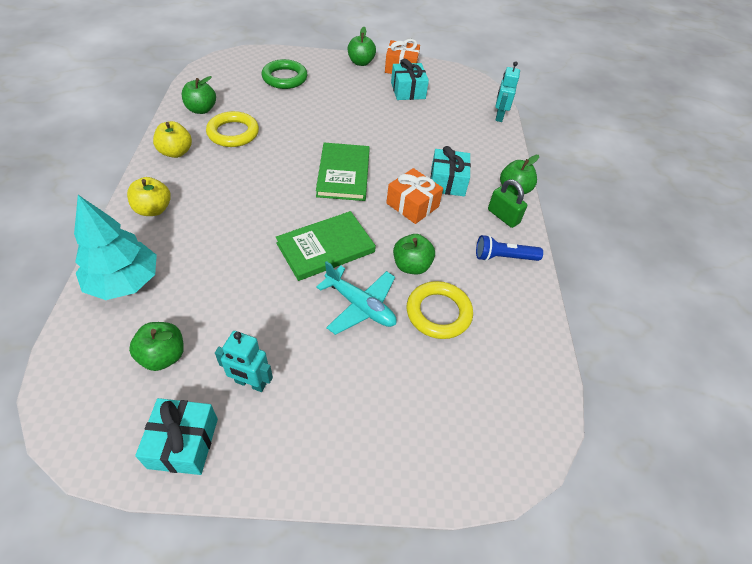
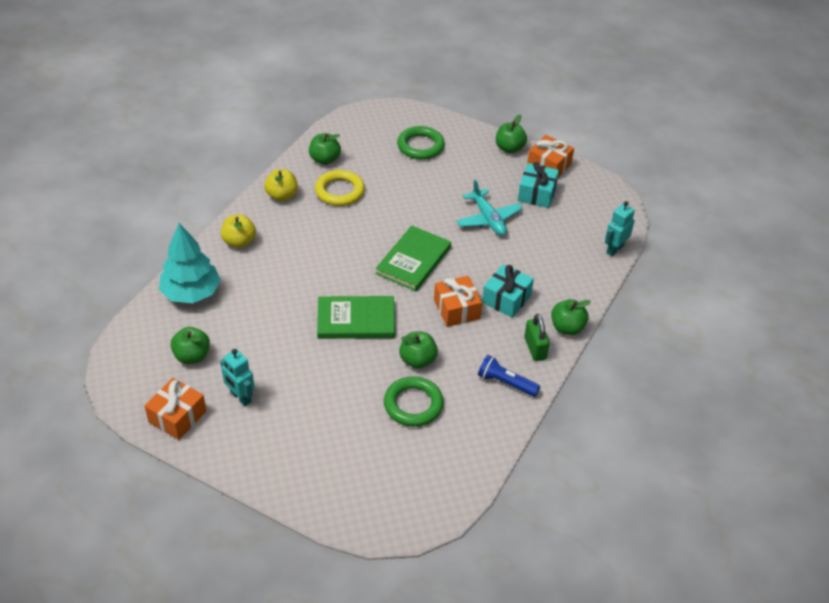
camera: 30 degrees right, 5 degrees down
(183, 443) = (177, 416): turquoise gift -> orange gift
(360, 306) = (353, 375): turquoise plane -> turquoise plane (488, 219)
(438, 313) = (413, 404): yellow ring -> green ring

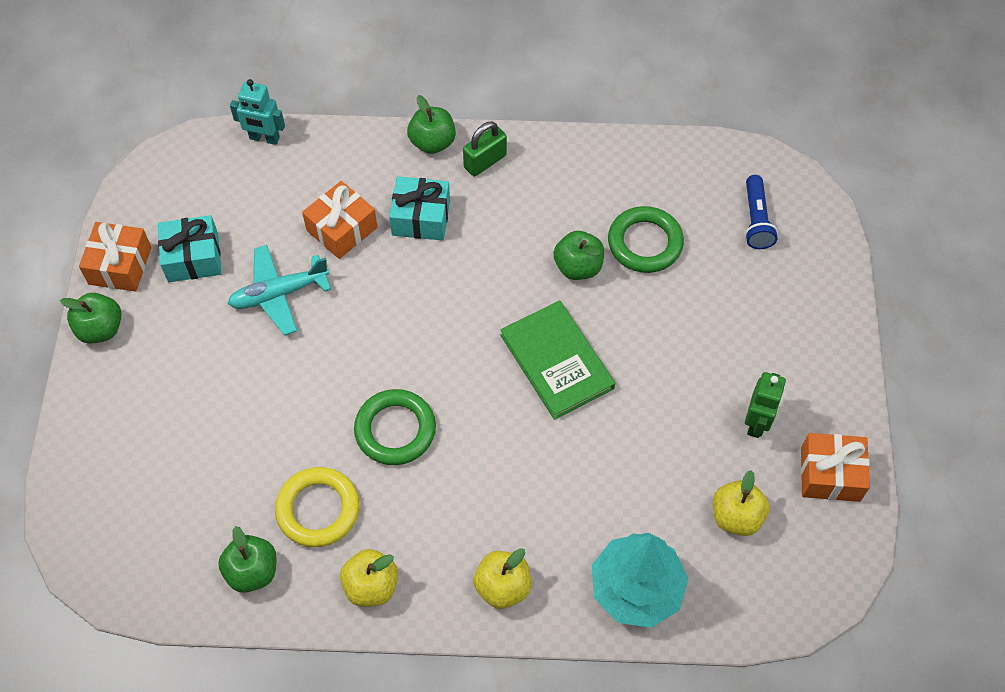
camera: 115 degrees left, 15 degrees up
(192, 356) = (736, 516): green apple -> yellow apple
(240, 397) = (757, 422): turquoise robot -> green robot
(413, 260) = (411, 346): green book -> none
(420, 146) = (151, 449): green ring -> green ring (395, 430)
(456, 309) = (470, 262): orange gift -> orange gift (342, 229)
(488, 219) = (279, 294): turquoise plane -> turquoise plane turned 150 degrees counterclockwise
(506, 383) = (555, 170): blue flashlight -> blue flashlight (756, 220)

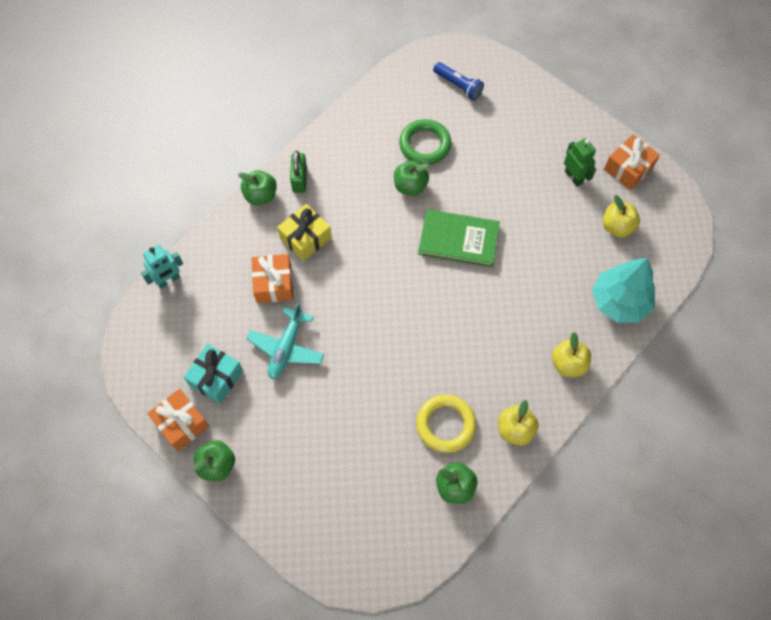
camera: 50 degrees left, 5 degrees up
(395, 430) = (430, 349): green ring -> none
(421, 218) = (305, 238): turquoise gift -> yellow gift

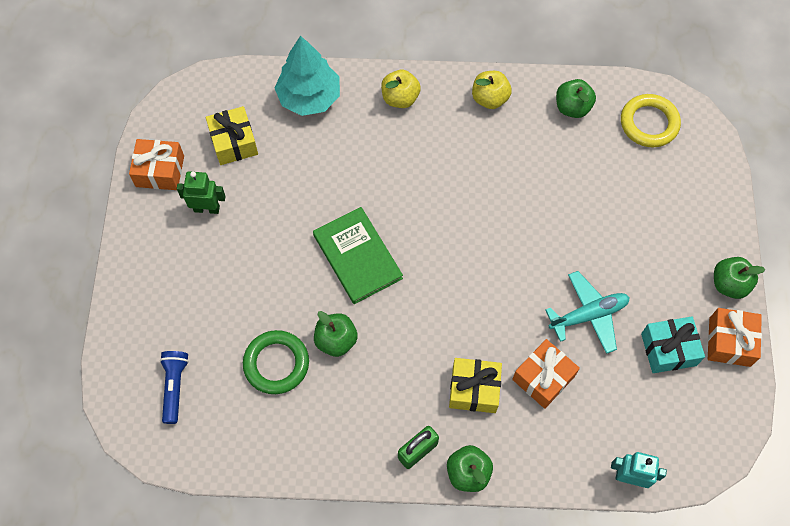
camera: 130 degrees left, 0 degrees up
(445, 424) = (532, 147): yellow ring -> yellow ring (649, 123)
(573, 177) = (207, 208): green robot -> green robot turned 75 degrees clockwise
(617, 227) = (234, 142): yellow apple -> yellow gift

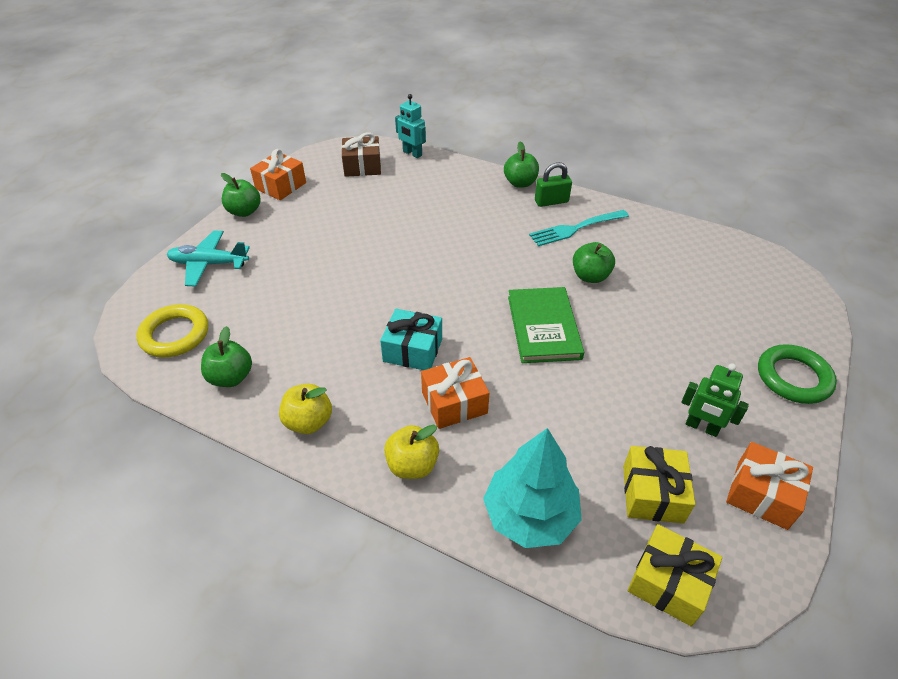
camera: 155 degrees left, 20 degrees down
(175, 387) = (752, 291): blue flashlight -> none
(276, 364) = (651, 278): green ring -> green ring (793, 378)
(373, 412) = (576, 228): none -> turquoise fork
(474, 389) = (489, 217): yellow gift -> yellow gift (668, 582)
(543, 378) = (431, 208): orange gift -> orange gift (454, 403)
(588, 315) = (367, 228): turquoise plane -> turquoise plane (209, 264)
(668, 349) = (327, 195): turquoise gift -> turquoise gift (413, 350)
(669, 421) = (362, 166): none -> brown gift

